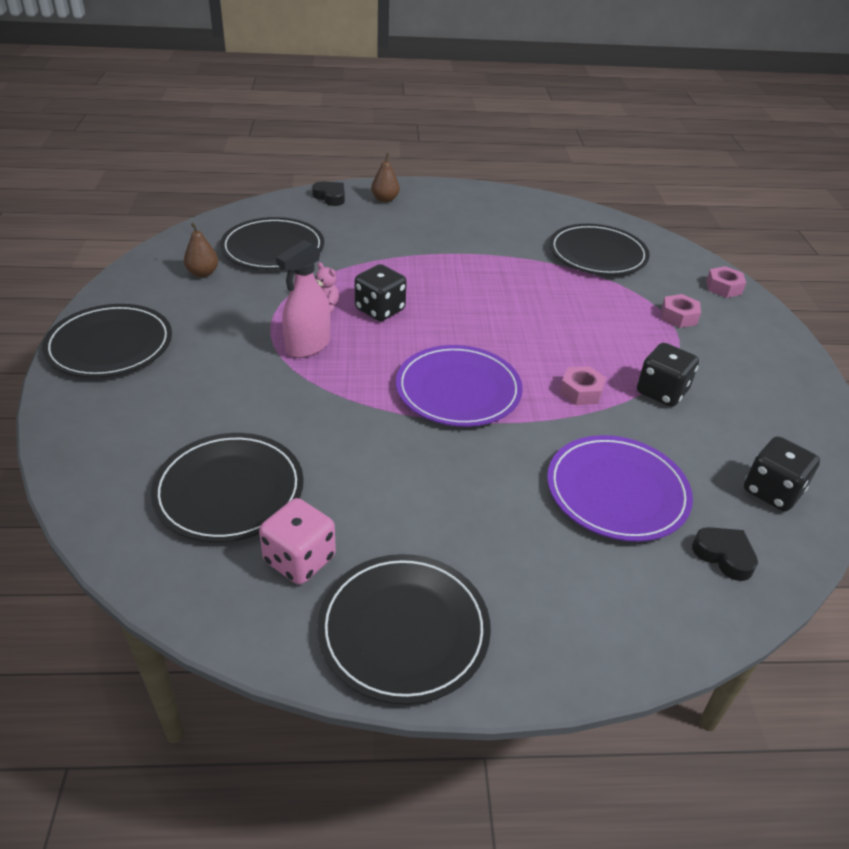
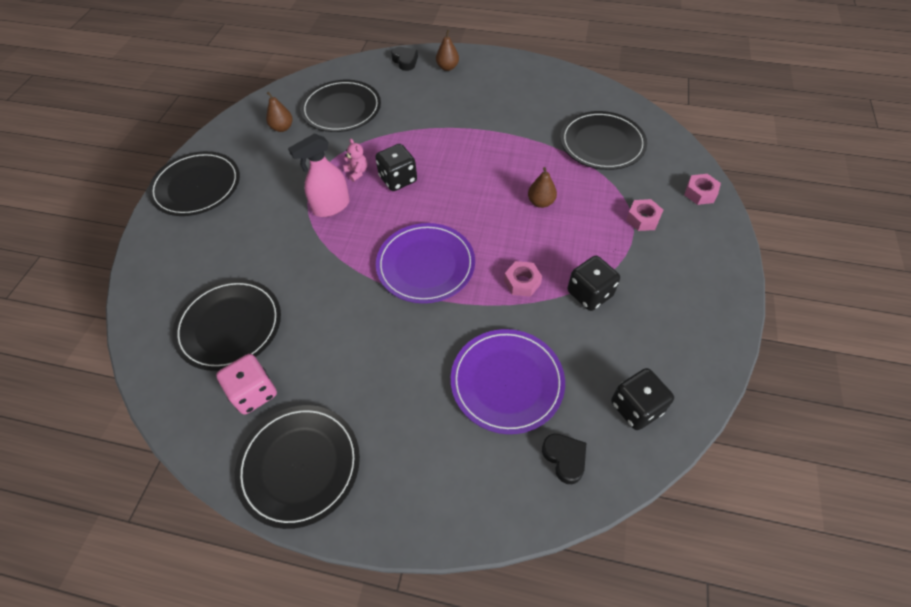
camera: 20 degrees right, 15 degrees up
(560, 314) = (540, 202): none -> brown pear

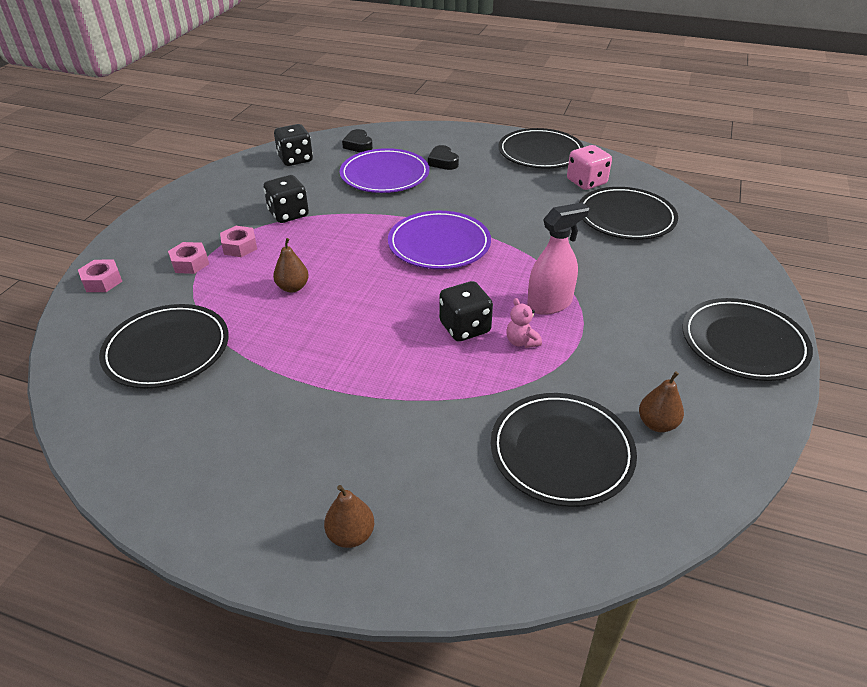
camera: 175 degrees left, 15 degrees down
(405, 61) = (439, 567): black heart -> black heart (443, 162)
(522, 282) = (347, 225): pink nut -> pink nut (240, 246)

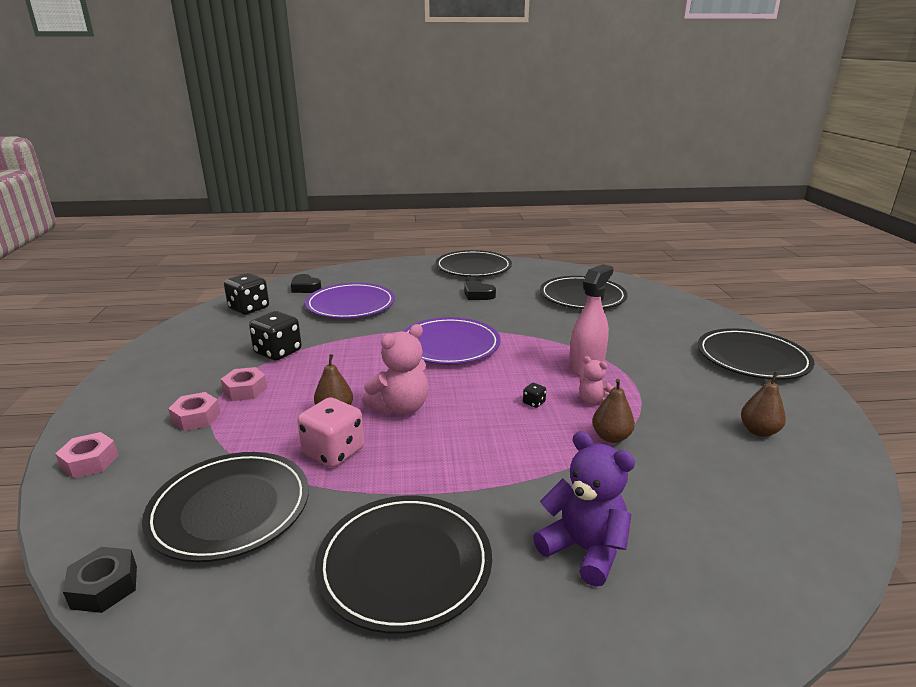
camera: 25 degrees left, 15 degrees down
(63, 381) = (104, 587): none -> black nut
(346, 299) = (400, 408): none -> pink teddy bear
(351, 535) = (605, 628): brown pear -> brown pear (611, 437)
(388, 472) = (584, 549): none -> purple teddy bear
(443, 162) = (396, 287): black heart -> black heart (478, 295)
(465, 328) = (534, 403): black dice -> black dice, size x0.42
(561, 451) = (713, 476): black plate -> black plate (404, 564)
(586, 182) = (529, 280): pink dice -> pink dice (334, 452)

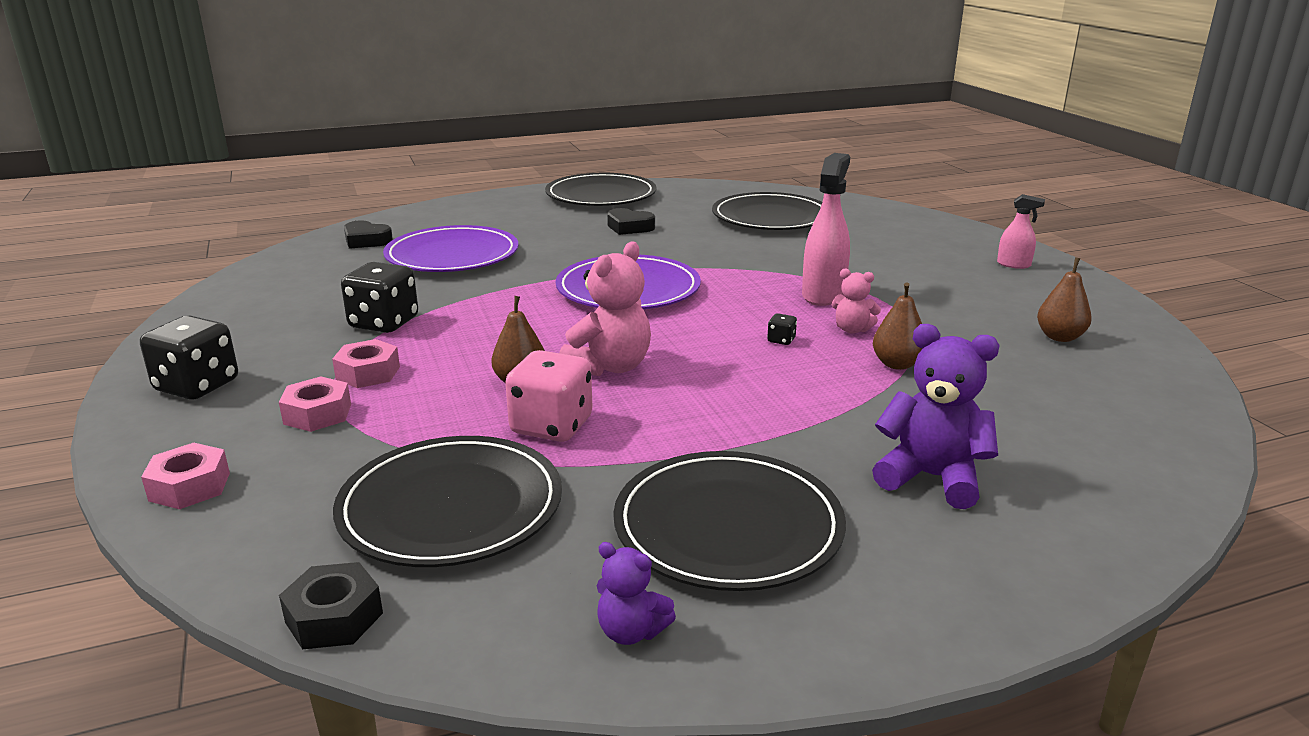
camera: 15 degrees left, 0 degrees up
(249, 308) = (296, 274): black dice -> black dice (197, 386)
(283, 647) = (631, 631): none -> purple teddy bear
(752, 358) = (1014, 265): black plate -> pink spray bottle

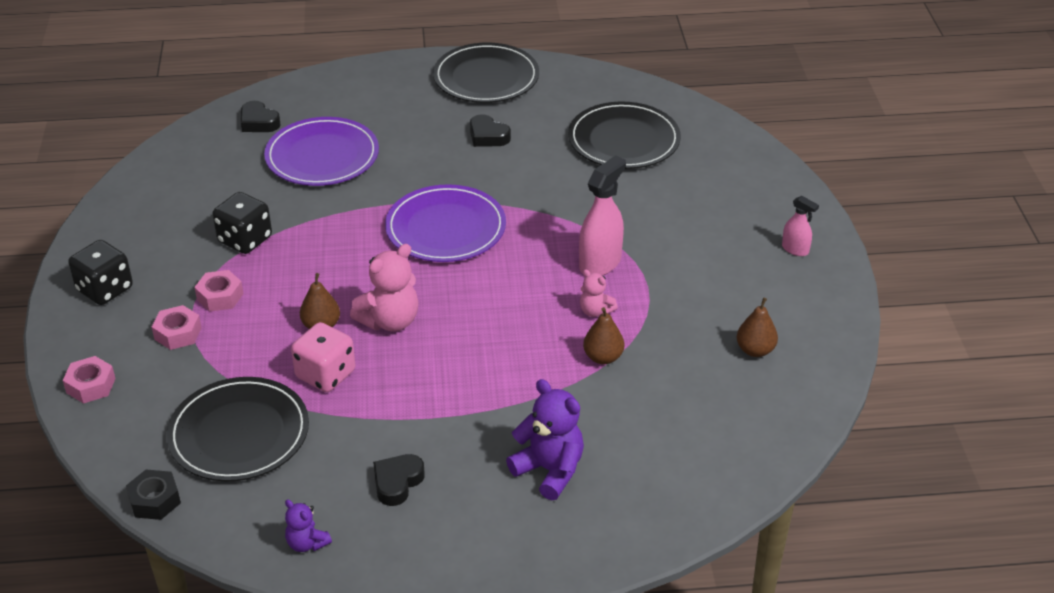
camera: 15 degrees right, 15 degrees up
(728, 526) = (397, 482): black plate -> black heart
(781, 340) = (532, 314): black dice -> none

